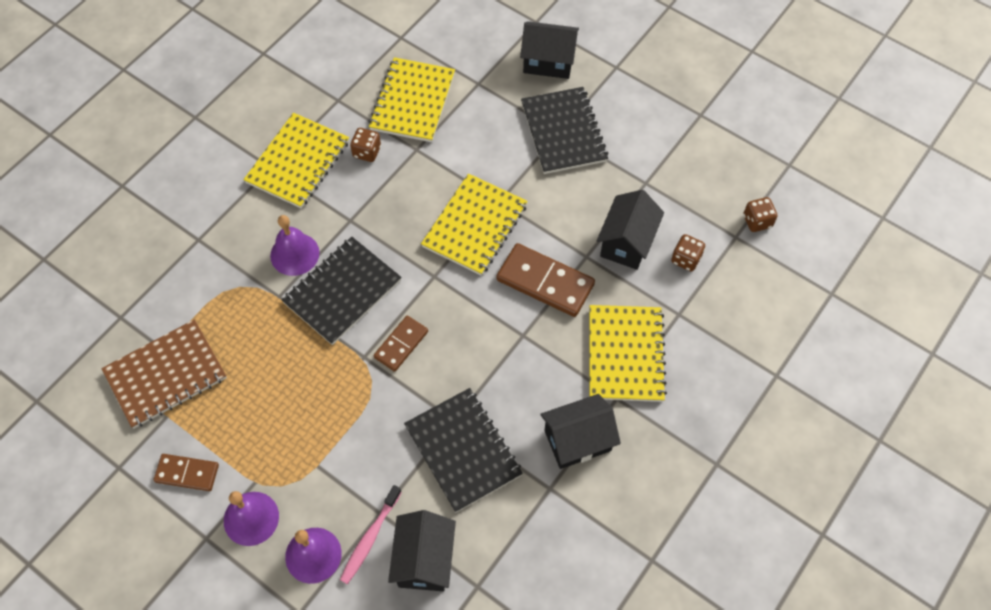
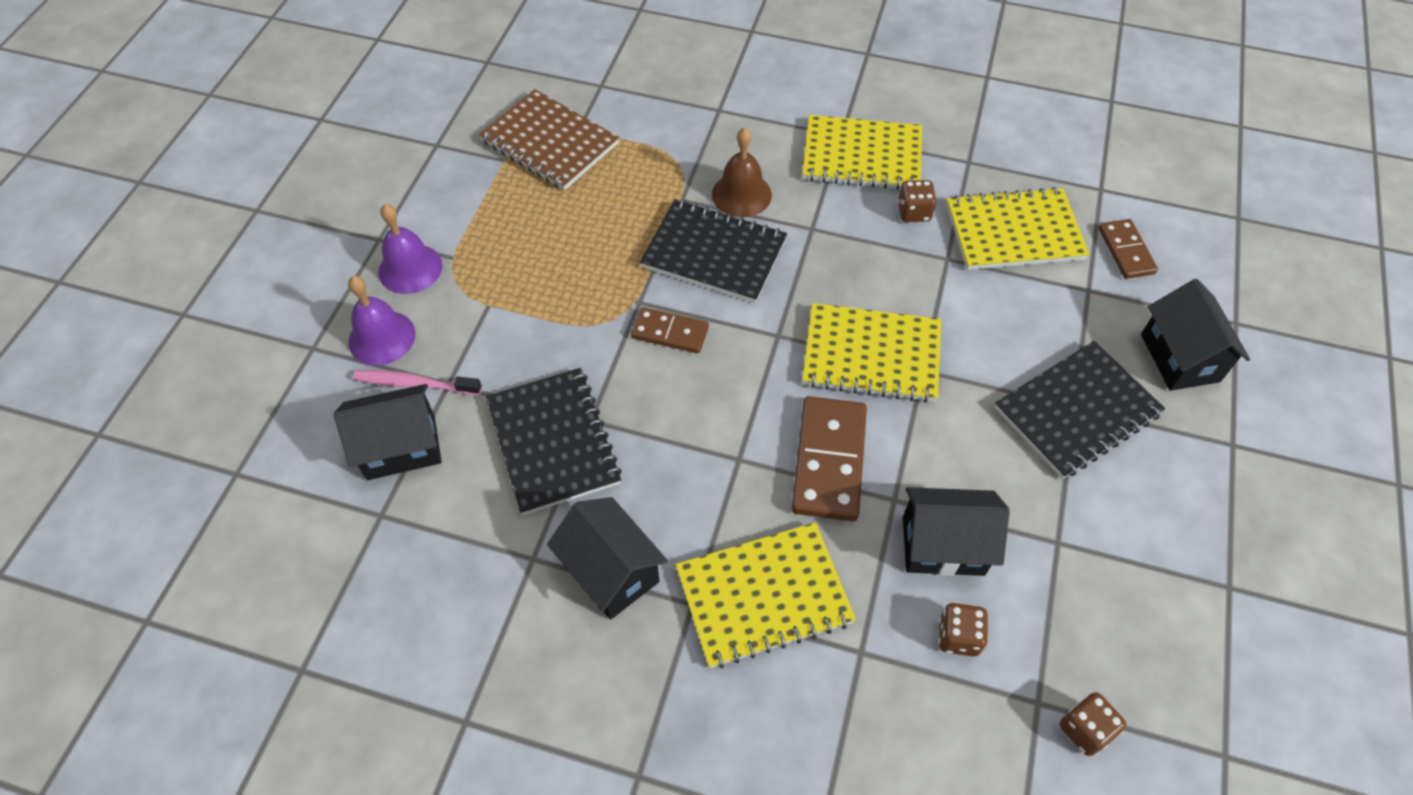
camera: 70 degrees right, 5 degrees down
(187, 473) = (445, 198): brown domino -> brown domino (1125, 251)
(294, 254) = (741, 194): purple bell -> brown bell
(462, 450) = (553, 442): black notebook -> black notebook turned 60 degrees counterclockwise

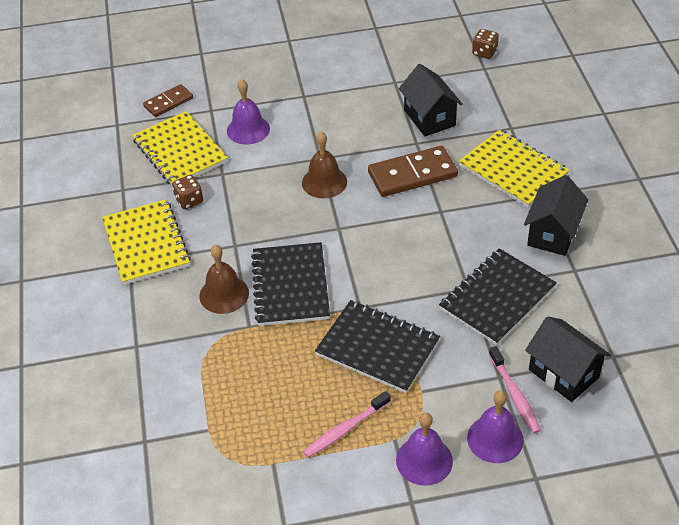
camera: 115 degrees left, 10 degrees down
(495, 224) = (345, 429): none -> pink toothbrush
(550, 142) = (235, 441): brown notebook -> none
(670, 333) = (374, 280): brown domino -> none
(871, 355) = (324, 182): yellow notebook -> brown bell
(958, 636) = (474, 99): brown dice -> none
(1025, 314) = (248, 129): none -> purple bell
(1076, 411) = (306, 94): black notebook -> black notebook (377, 348)
(1180, 358) = (241, 67): black house -> none

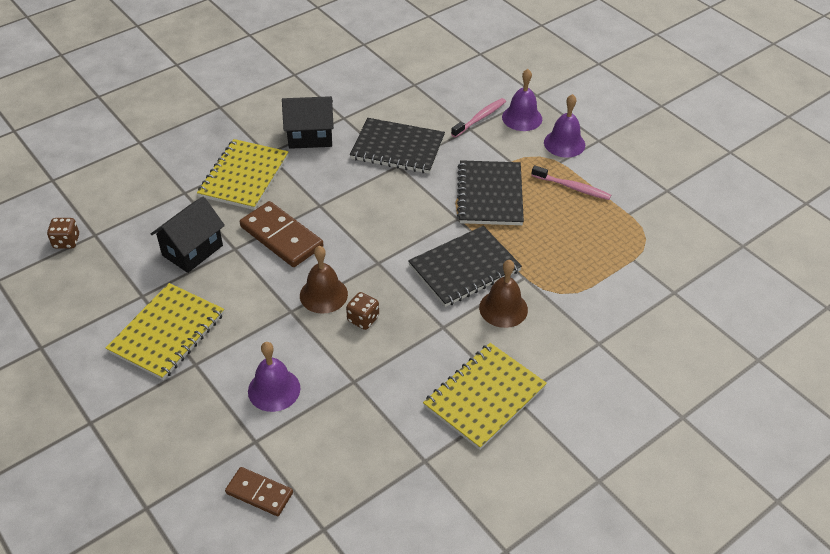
camera: 120 degrees left, 0 degrees up
(180, 151) = (338, 436): yellow notebook -> yellow notebook (167, 333)
(189, 201) = (407, 390): brown dice -> brown dice (363, 319)
(563, 373) = (445, 101): black house -> none

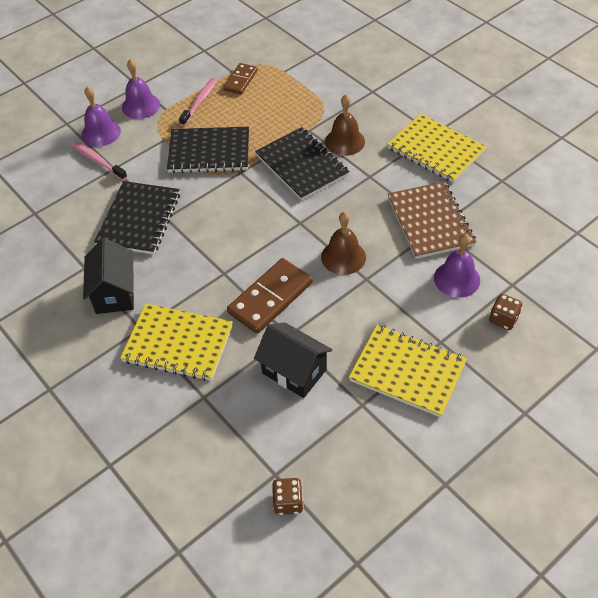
camera: 90 degrees left, 5 degrees up
(259, 493) = (559, 274): brown domino -> brown domino (240, 80)
(363, 319) = (368, 227): brown dice -> brown dice (503, 319)
(363, 375) = (430, 221): none -> brown notebook

